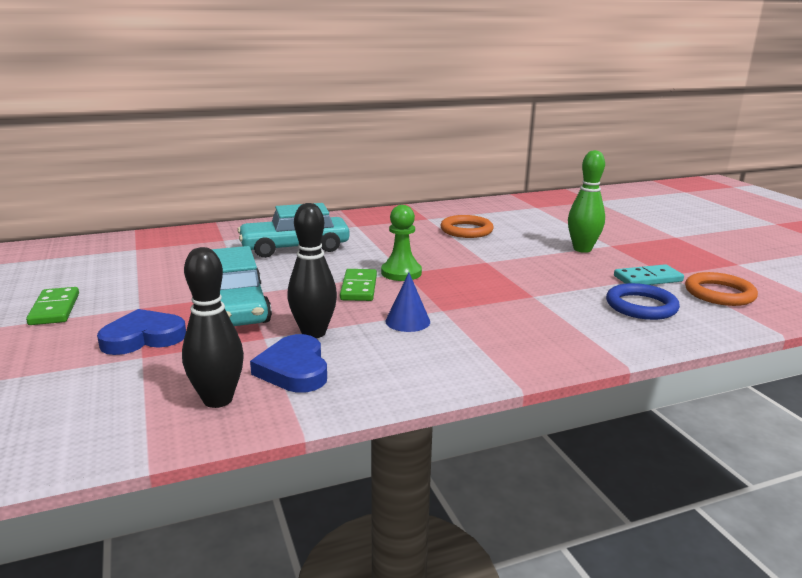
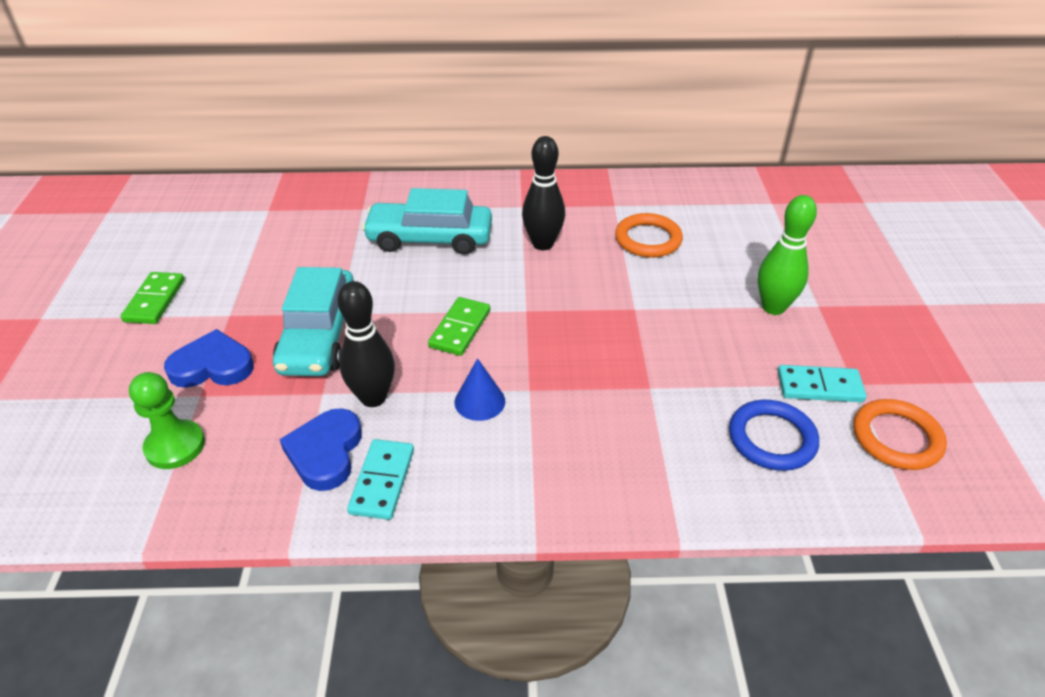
camera: 20 degrees right, 20 degrees up
(218, 400) = (236, 479): black bowling pin -> black bowling pin (543, 244)
(360, 377) = (382, 481): none -> turquoise domino
(401, 273) = (521, 310): green pawn -> green pawn (175, 446)

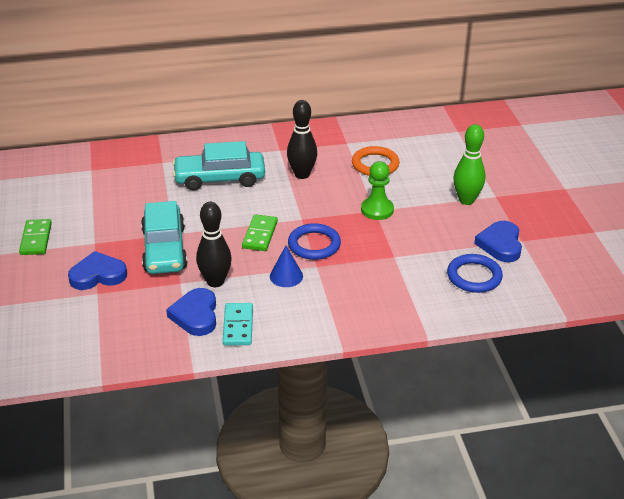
camera: 10 degrees left, 5 degrees down
(175, 446) = (95, 323): green pawn -> green pawn (377, 210)
(534, 354) = (314, 245): none -> blue ring
(819, 387) = (500, 244): turquoise domino -> blue heart
(896, 438) = (549, 268): orange ring -> none

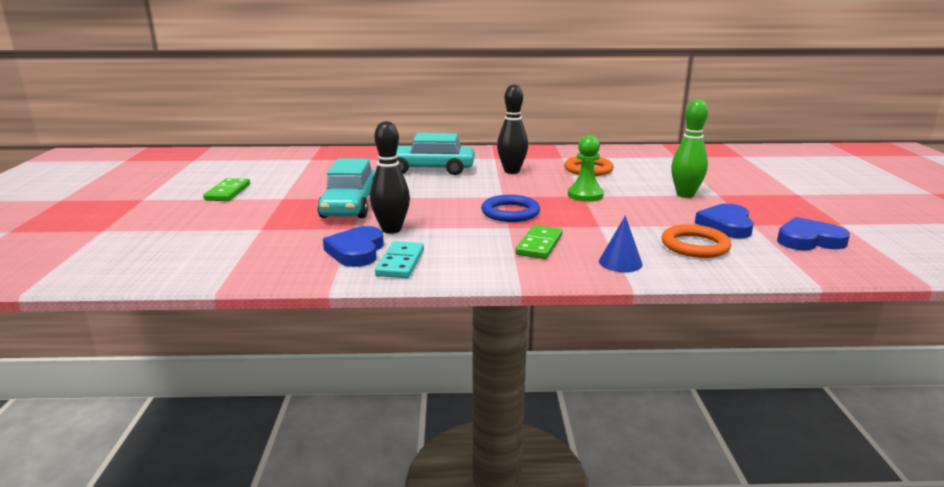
camera: 10 degrees right, 15 degrees down
(98, 275) = (270, 217): blue heart -> blue heart (809, 240)
(260, 235) = (454, 203): green domino -> green domino (539, 245)
(286, 276) = (471, 231): blue cone -> blue cone (620, 262)
(474, 276) = (695, 246): blue ring -> orange ring

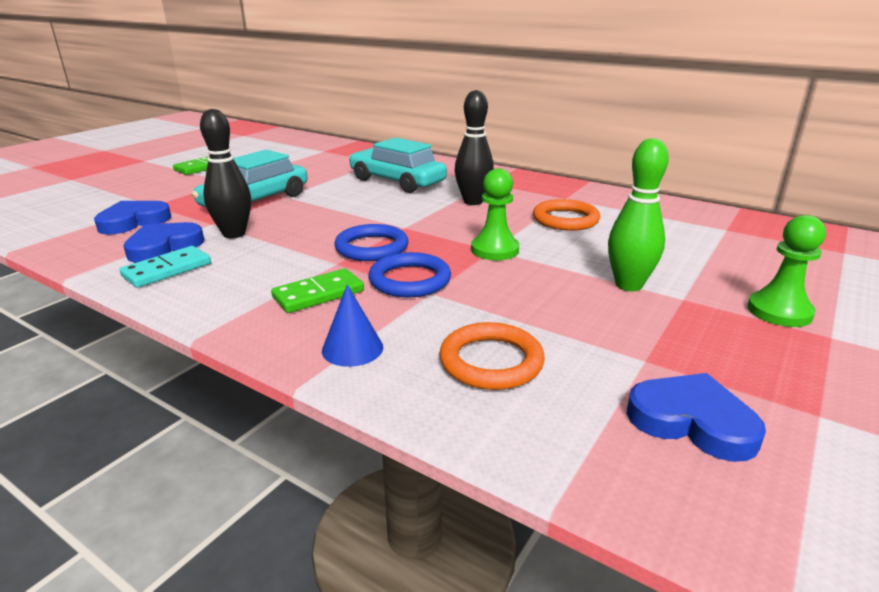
camera: 35 degrees right, 5 degrees up
(574, 223) = (410, 280): none -> blue ring
(726, 225) = (599, 348): blue heart -> blue heart (133, 221)
(764, 189) = (779, 311): none -> green pawn

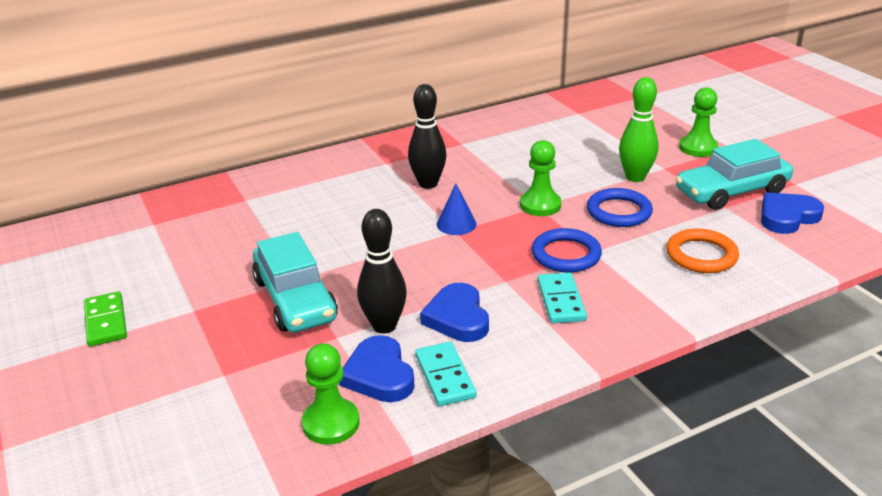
camera: 60 degrees left, 5 degrees up
(97, 245) = (331, 423): none -> green pawn
(133, 221) = (273, 392): blue heart -> blue heart (457, 317)
(318, 294) = (561, 301): green domino -> turquoise domino
(352, 348) = (656, 302): blue cone -> blue cone (456, 224)
(372, 247) = (488, 257): blue ring -> blue ring (619, 212)
(397, 181) = (328, 205): turquoise car -> turquoise car (731, 191)
(565, 219) = (508, 159): orange ring -> none

